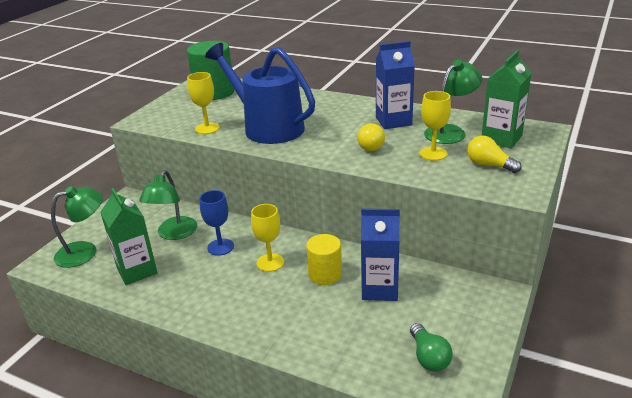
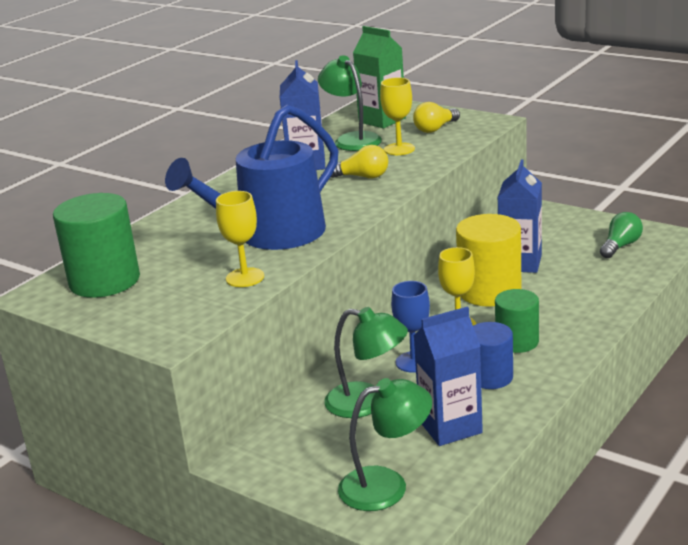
camera: 80 degrees left, 5 degrees down
(85, 251) = (386, 485): green lamp -> green lamp turned 90 degrees clockwise
(137, 270) = (450, 427): green carton -> blue carton
(194, 284) = (490, 377): none -> blue cylinder
(243, 294) = (517, 342): none -> green cylinder
(325, 274) = (489, 291): yellow cylinder -> yellow cylinder, size x1.59
(428, 357) = (620, 246): green light bulb -> green light bulb turned 45 degrees counterclockwise

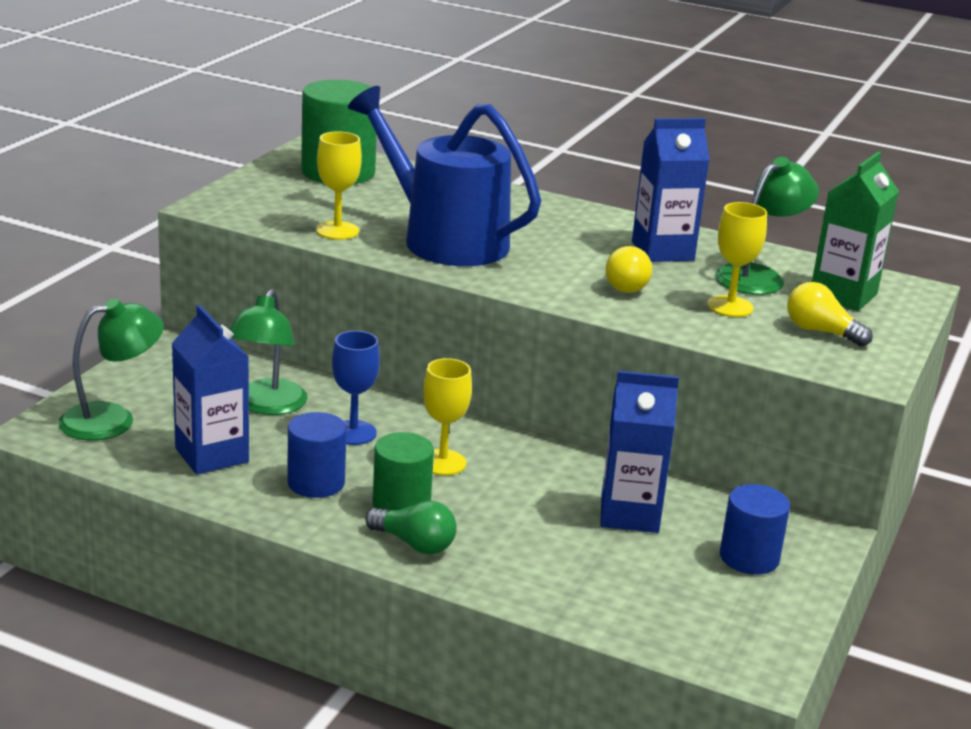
camera: 75 degrees right, 0 degrees up
(386, 485) = (112, 419): green lamp -> green lamp turned 90 degrees counterclockwise
(489, 291) = (537, 487): yellow cylinder -> none
(563, 231) = (749, 557): none -> blue cylinder
(620, 246) = (708, 609): green light bulb -> green light bulb (414, 544)

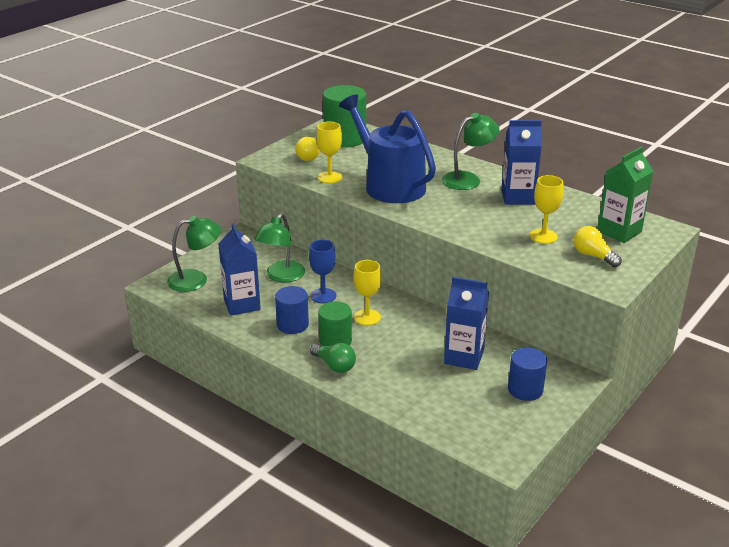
camera: 15 degrees right, 5 degrees up
(624, 284) = (485, 218): yellow light bulb -> yellow light bulb (309, 156)
(759, 276) = (571, 217): green lamp -> green lamp (468, 179)

